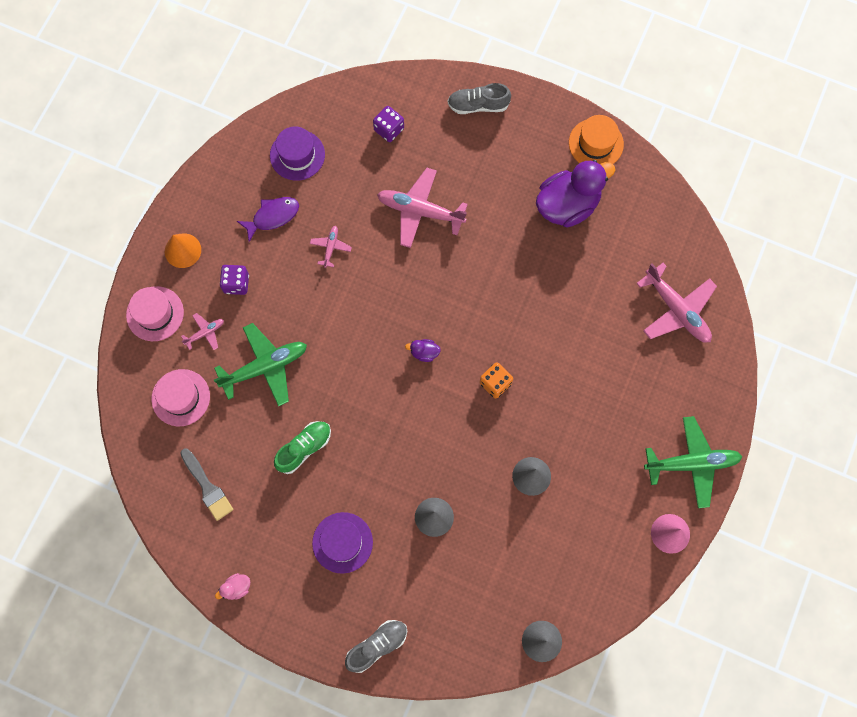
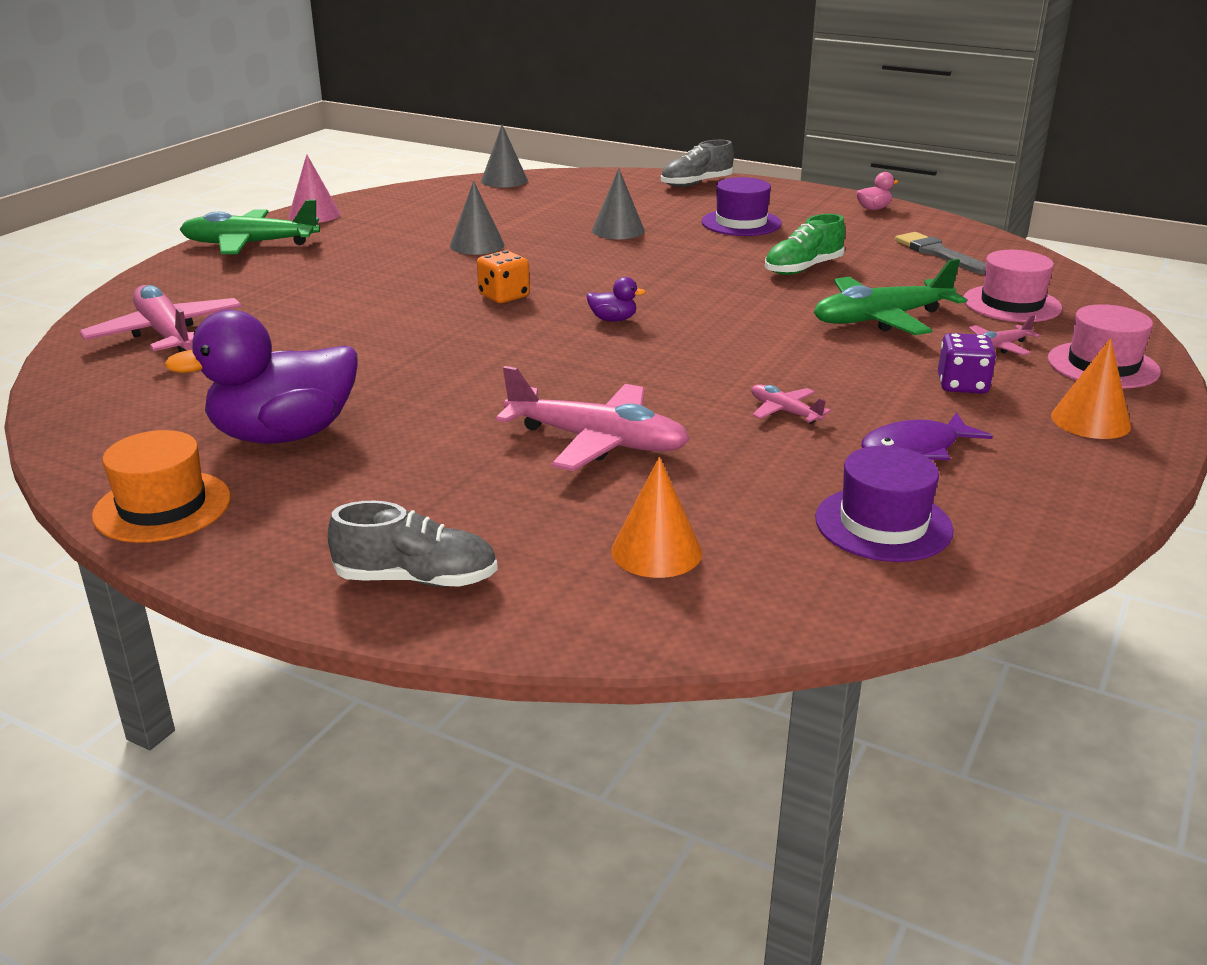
camera: 175 degrees left, 45 degrees down
(330, 247) = (784, 411): pink plane -> pink plane turned 120 degrees clockwise
(389, 129) = (656, 551): purple dice -> orange cone

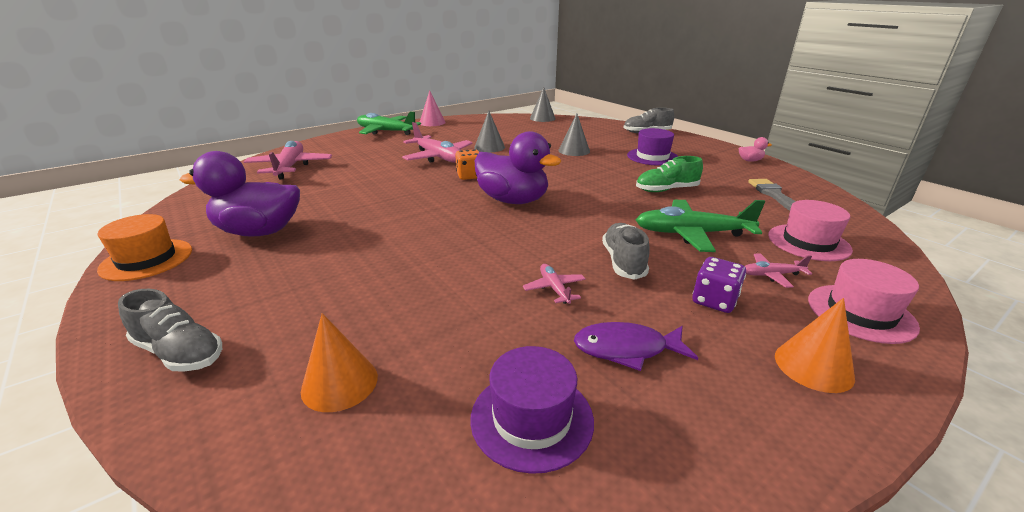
camera: 25 degrees right, 0 degrees up
(597, 441) = (409, 279): pink plane -> pink plane (438, 157)
(613, 320) = (513, 200): purple duck -> purple duck, size x2.48
(833, 367) = (623, 262): none -> grey shoe

